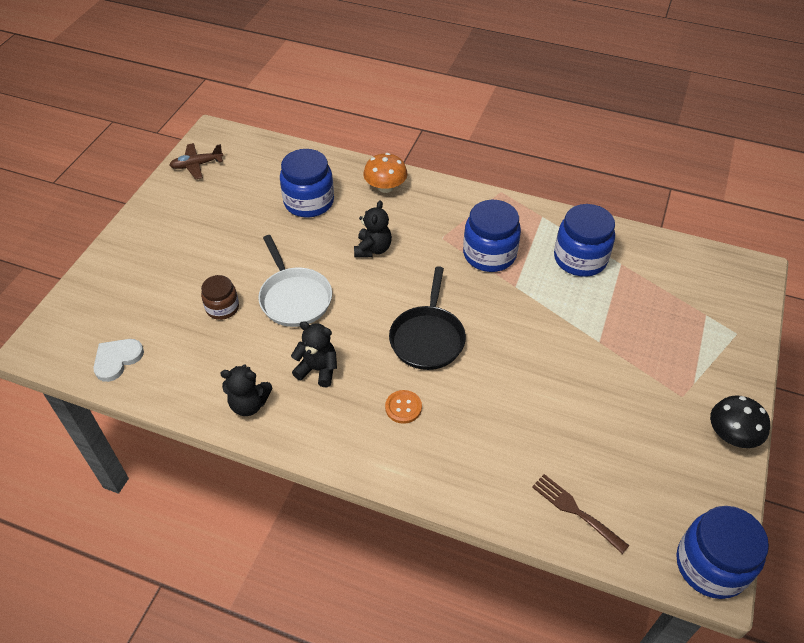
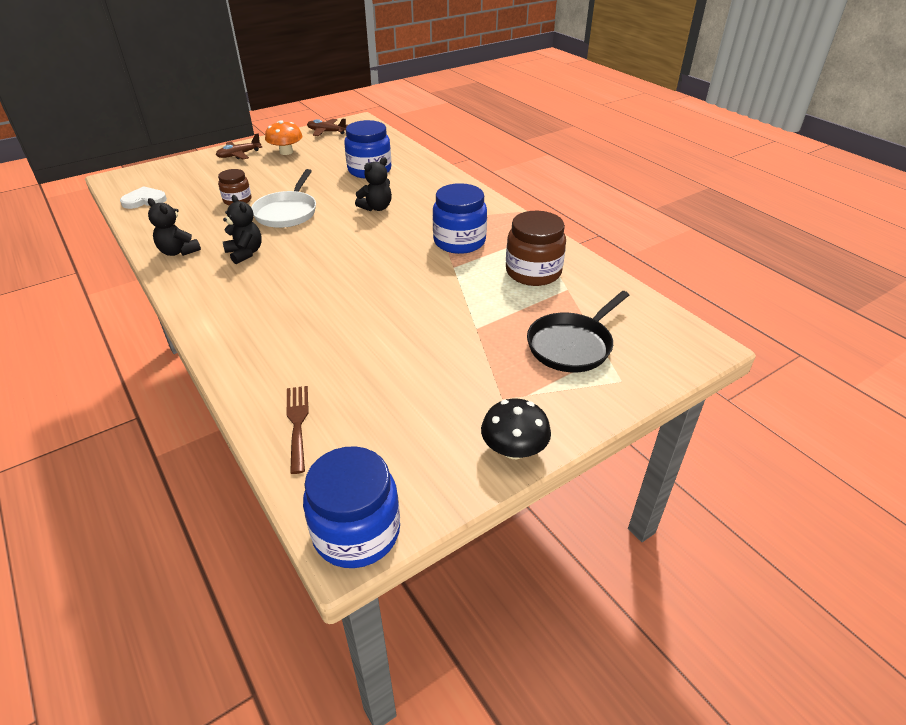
camera: 35 degrees right, 10 degrees down
(139, 243) = (239, 155): none -> brown plane
(385, 187) = (434, 180): orange mushroom -> orange mushroom (286, 152)
(403, 407) = (268, 297): orange button -> none
(427, 338) = (343, 268): black pan -> black pan (572, 345)
(580, 259) = (533, 272): blue jar -> brown jar

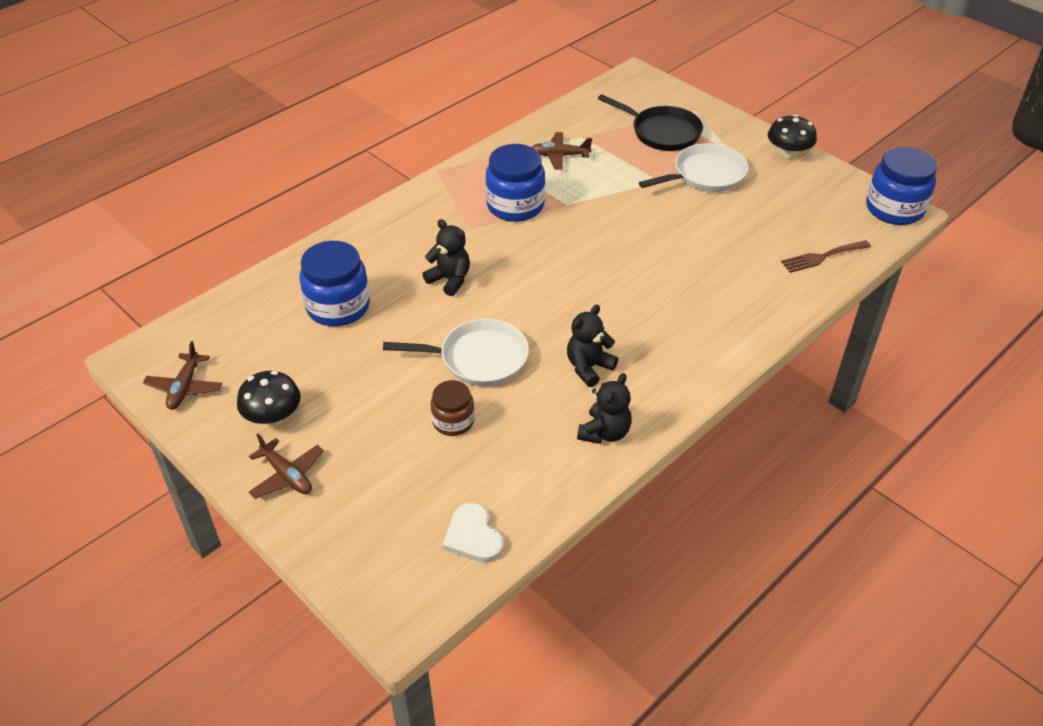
camera: 100 degrees left, 5 degrees up
(286, 152) = (273, 416): orange mushroom -> black mushroom
(480, 363) = (705, 175): none -> white pan
(533, 272) = (560, 156): brown jar -> brown plane

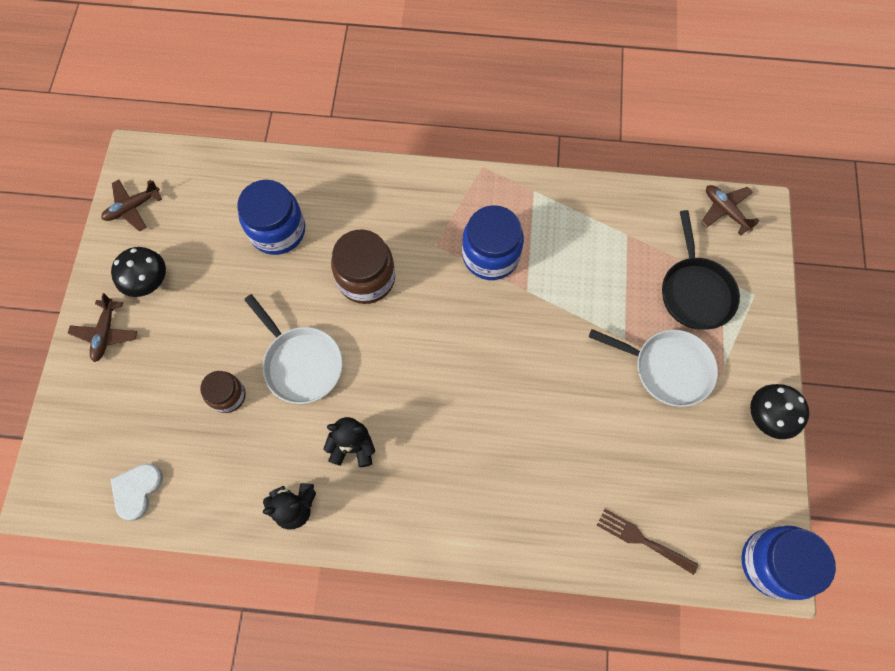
camera: 50 degrees right, 25 degrees up
(450, 280) = (366, 278): black teddy bear -> brown jar
(560, 156) = (584, 238): brown plane -> brown plane (725, 211)

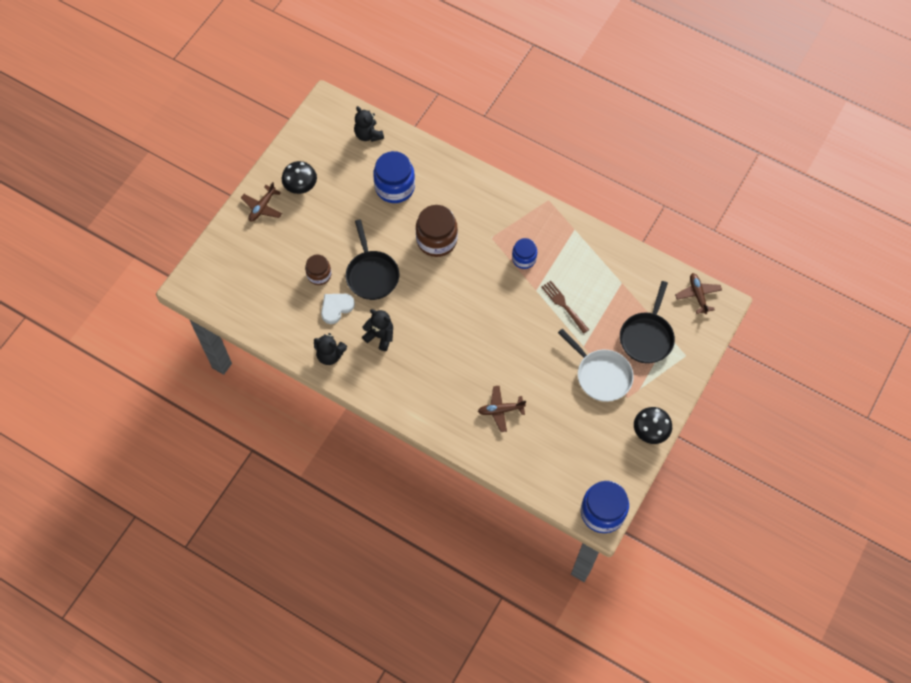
camera: 25 degrees right, 5 degrees down
(133, 207) = (311, 136): brown plane -> brown plane (500, 410)
(137, 490) = (243, 306): white heart -> white heart (336, 308)
(211, 176) = (368, 135): none -> black teddy bear
(301, 363) = (371, 274): white pan -> black pan
(490, 255) = (524, 258): blue jar -> blue jar, size x0.59
(642, 540) = (529, 464): brown fork -> brown fork (563, 305)

